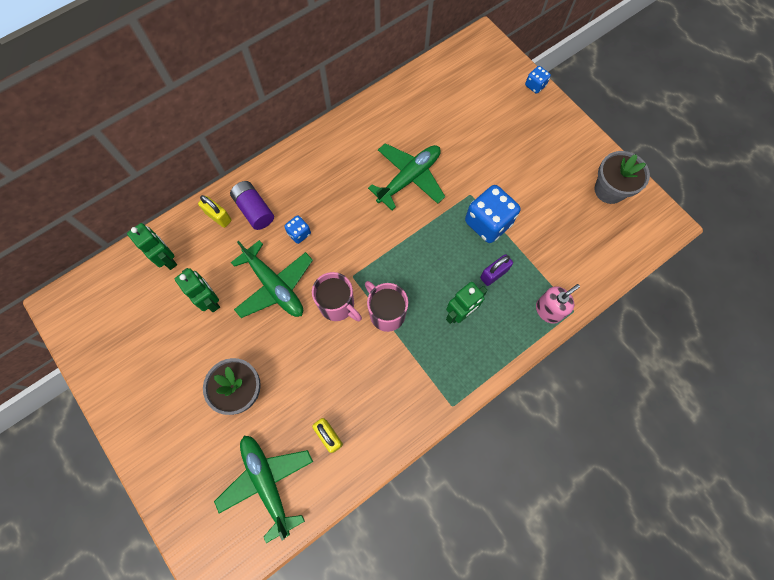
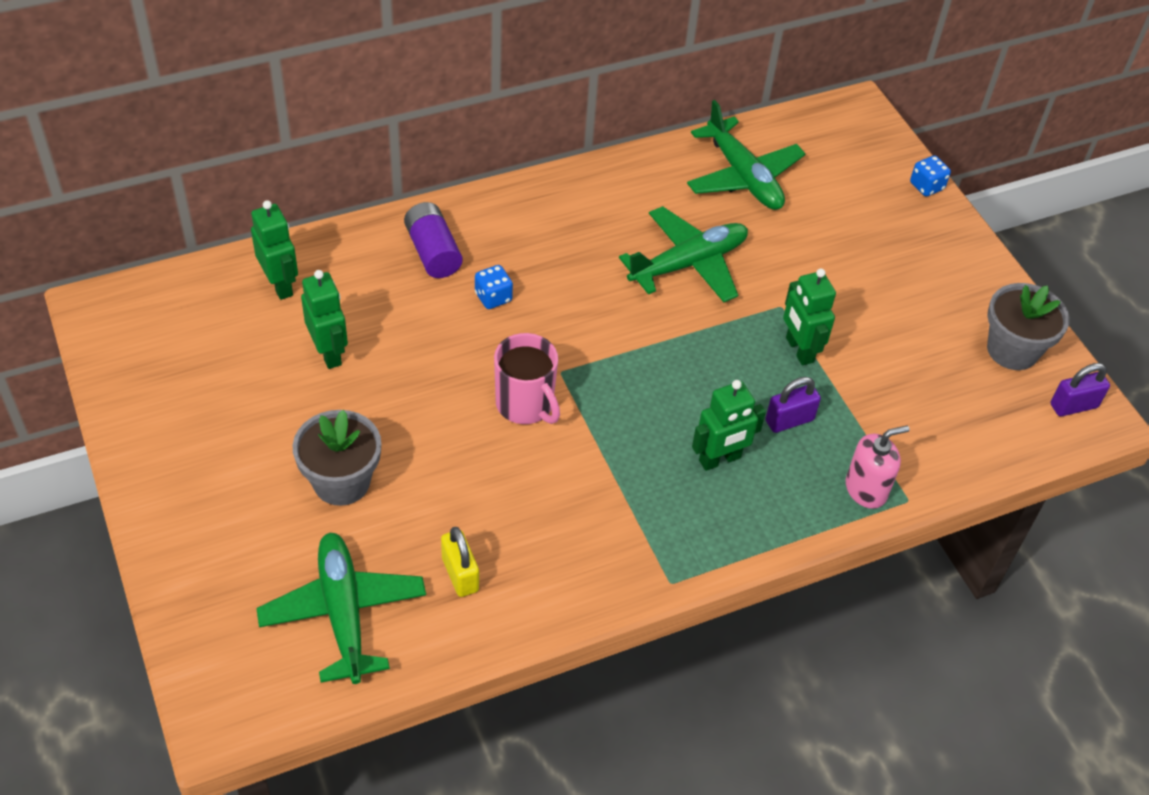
camera: 10 degrees right, 20 degrees down
(218, 217) = (375, 248): yellow padlock -> none
(275, 286) = (434, 357): green plane -> green plane (743, 177)
(386, 313) = (600, 433): pink mug -> none
(488, 223) = (799, 350): blue dice -> green robot
(652, 220) = (1073, 406): none -> purple padlock

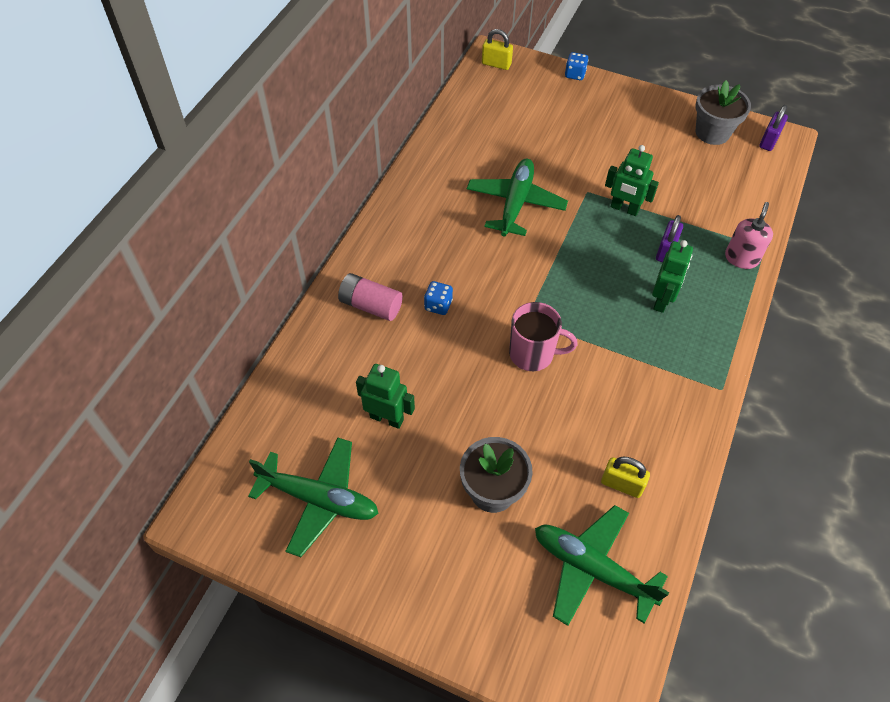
camera: 40 degrees left, 5 degrees up
(280, 285) = (303, 400): green robot -> none
(433, 252) = (370, 305): purple battery -> pink battery
(743, 177) = (483, 133): green plane -> green plane (319, 499)
(849, 120) = (496, 64): none -> yellow padlock

